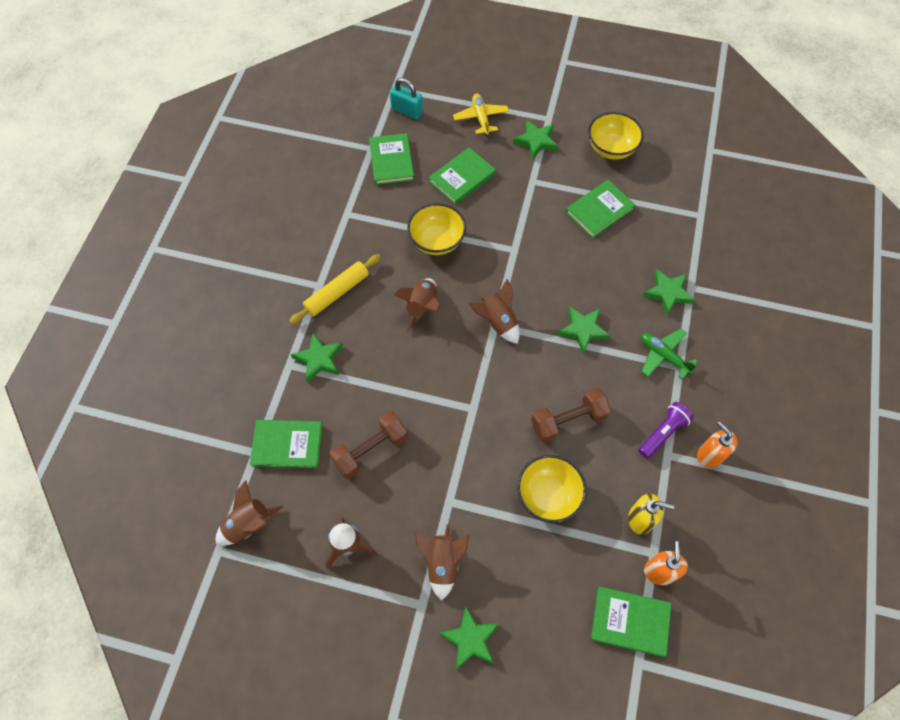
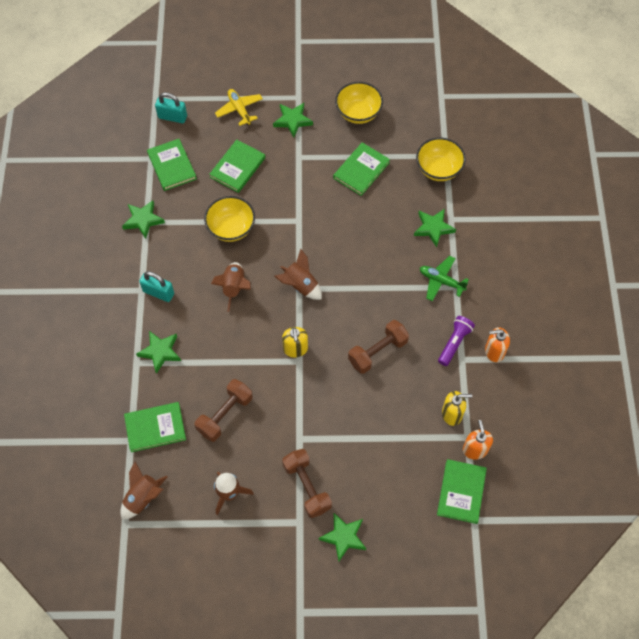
camera: 15 degrees left, 0 degrees up
(337, 293) = (158, 292): yellow rolling pin -> turquoise padlock
(442, 563) = (307, 487): brown rocket -> brown dumbbell
(472, 393) = (295, 349): none -> yellow soap dispenser
(548, 495) = (376, 414): yellow bowl -> yellow bowl (438, 169)
(583, 330) = (372, 275): green star -> green star (143, 220)
(630, 621) = (461, 492): green book -> green book turned 75 degrees counterclockwise
(710, 455) = (494, 351): orange soap dispenser -> orange soap dispenser turned 45 degrees counterclockwise

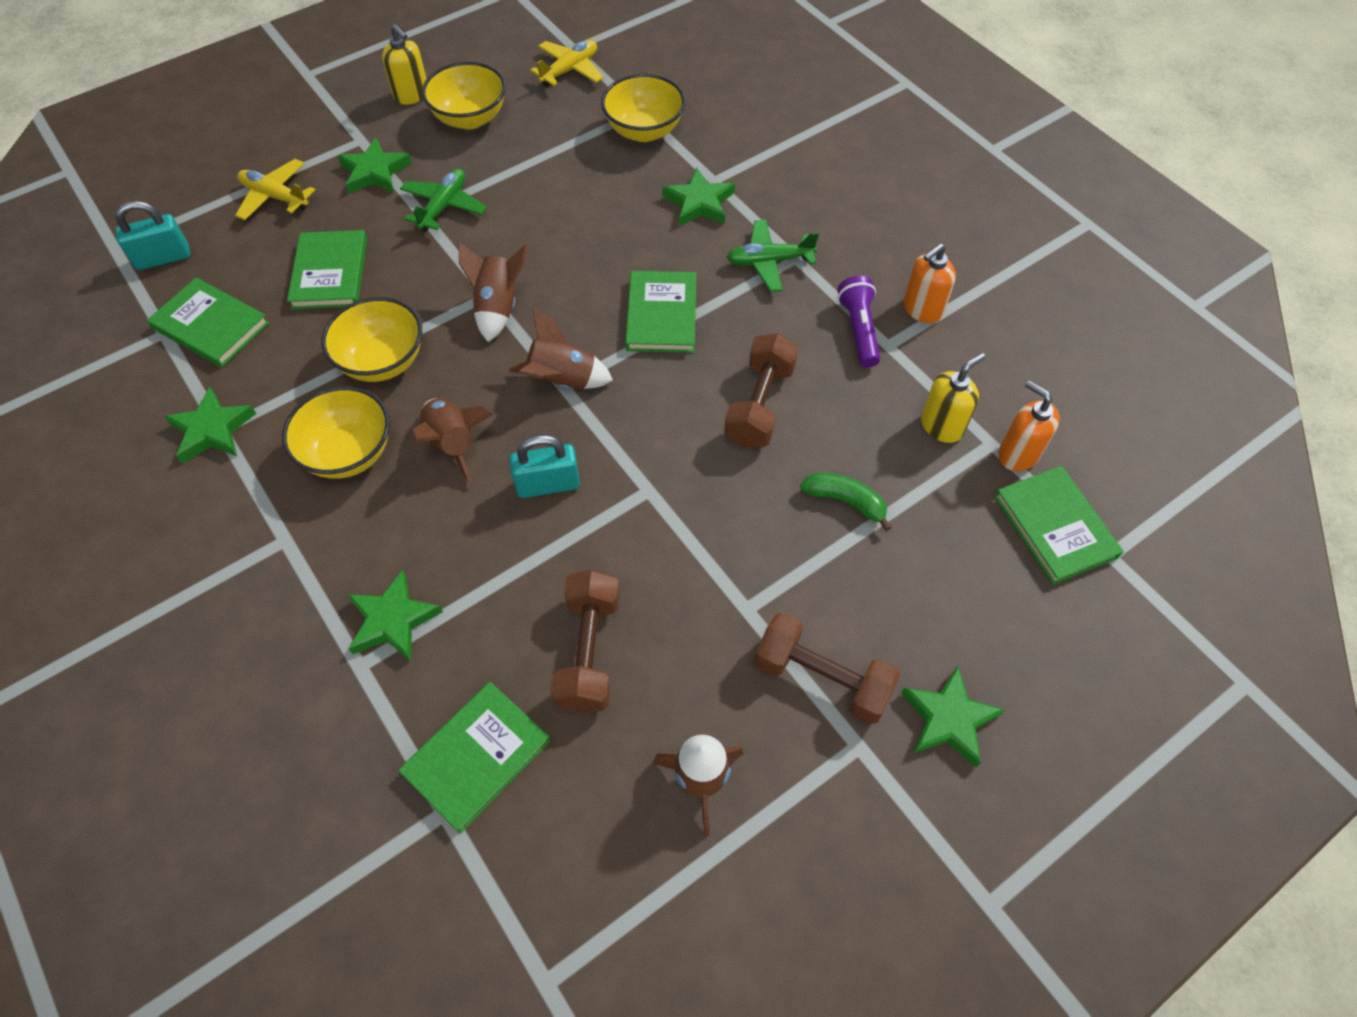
camera: 35 degrees left, 5 degrees down
(143, 497) = (545, 904): brown rocket -> brown rocket (498, 307)
(158, 292) = (321, 526): turquoise padlock -> turquoise padlock (548, 484)
(189, 265) = (348, 453): none -> yellow bowl
(295, 349) = (628, 476): yellow soap dispenser -> yellow soap dispenser (412, 95)
(311, 159) = (444, 206): none -> green plane
(361, 170) = (533, 184): green book -> green book (662, 315)
(378, 420) = (846, 501): none -> green banana
(429, 110) = (570, 70): none -> yellow plane

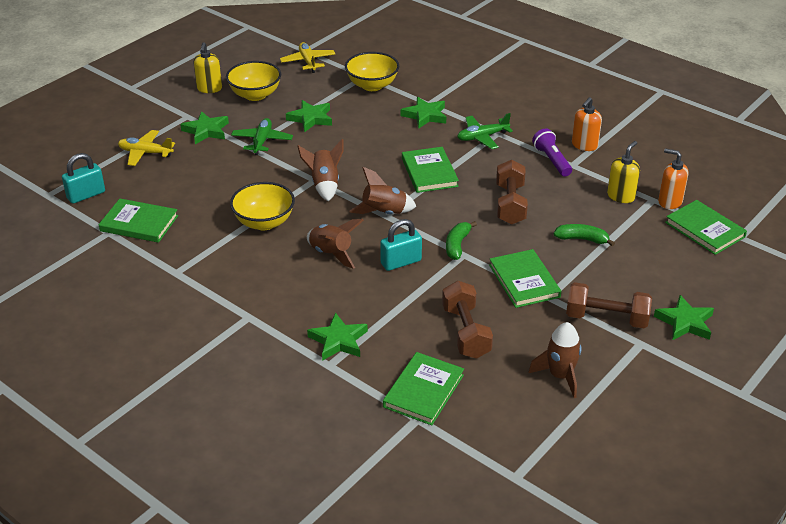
camera: 15 degrees left, 20 degrees down
(212, 430) = (170, 273): green star -> green star (311, 118)
(330, 273) = (204, 185): green book -> green book (524, 281)
(348, 453) = (267, 269): yellow bowl -> none
(412, 95) = (209, 89): yellow soap dispenser -> yellow soap dispenser turned 60 degrees clockwise
(570, 70) = (308, 62): yellow plane -> yellow plane turned 45 degrees counterclockwise
(646, 469) = (457, 245): none -> green banana

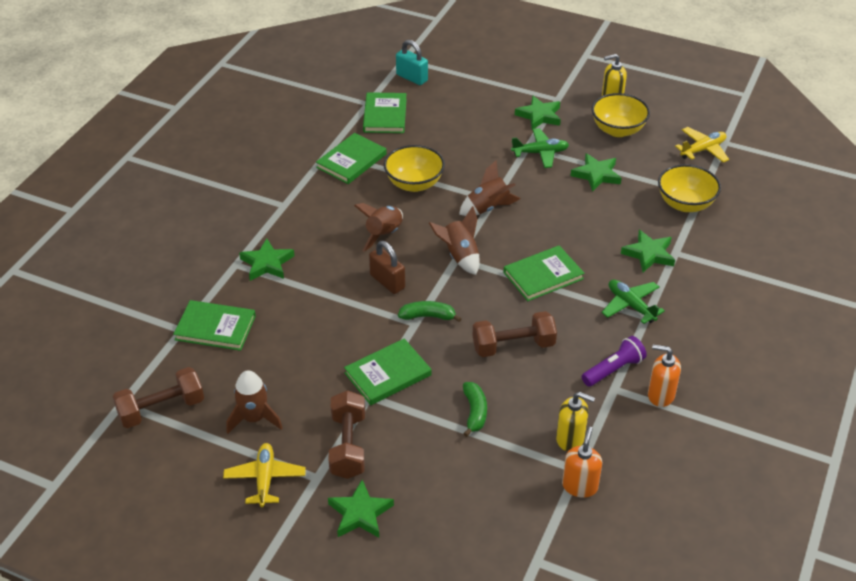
camera: 75 degrees right, 5 degrees up
(145, 153) = (486, 91): yellow plane -> yellow plane (265, 479)
(401, 262) = (387, 282): turquoise padlock -> brown padlock
(466, 332) = (299, 343): brown dumbbell -> brown dumbbell (161, 409)
(705, 230) = (536, 524): green book -> green book (351, 161)

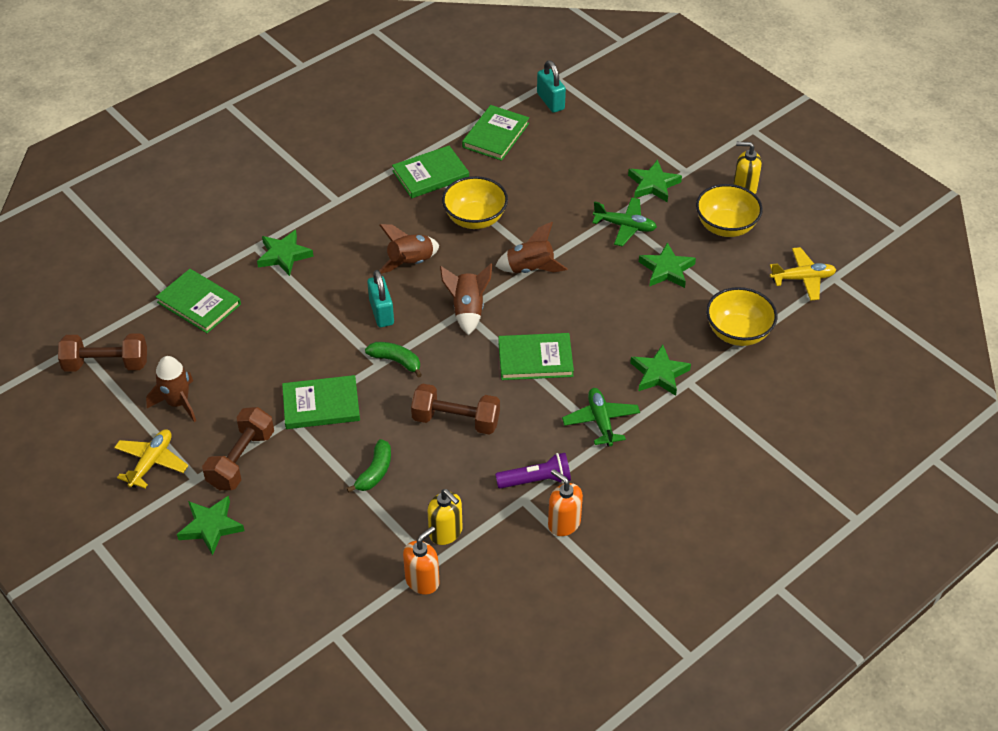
camera: 25 degrees right, 5 degrees up
(387, 282) = (381, 312): brown padlock -> turquoise padlock

